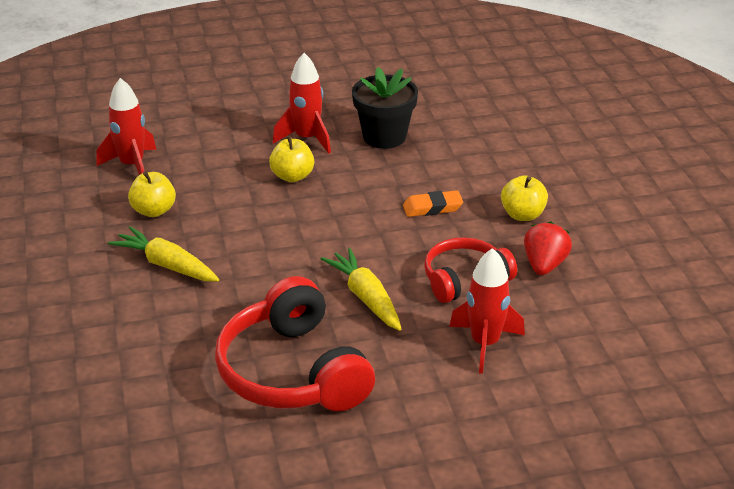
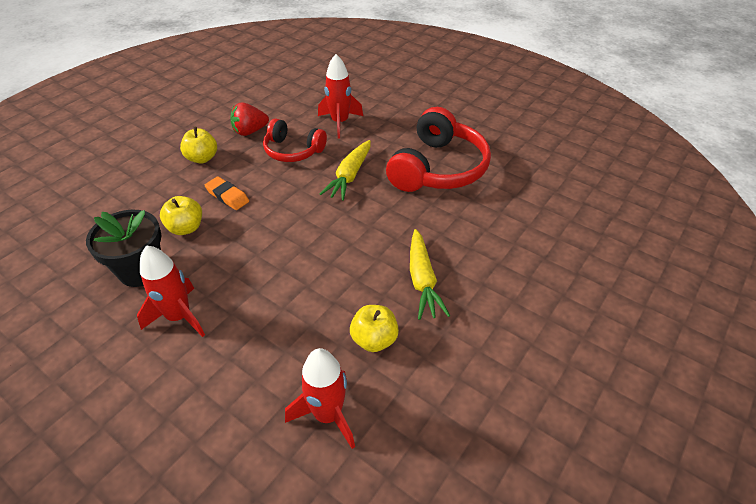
camera: 130 degrees left, 10 degrees up
(292, 176) = (248, 288): yellow apple -> yellow apple (186, 228)

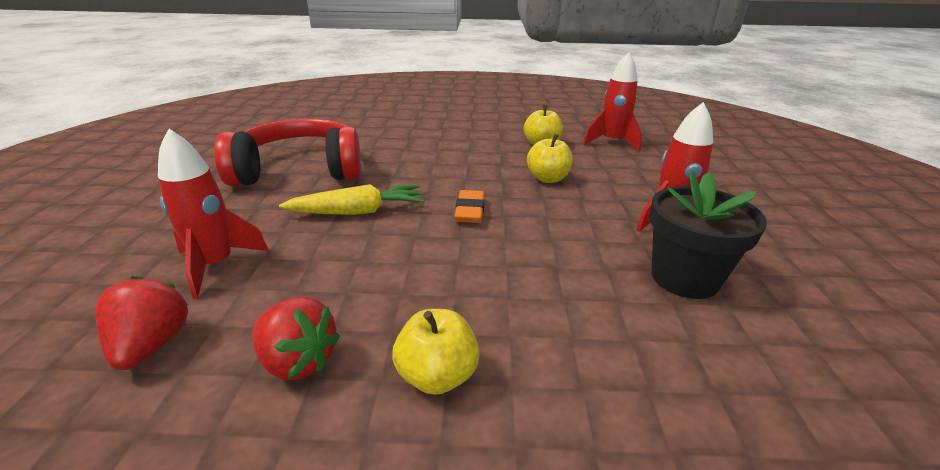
camera: 125 degrees left, 15 degrees down
(186, 228) = (588, 285): yellow apple -> yellow apple (547, 178)
(227, 196) = (494, 284): orange eraser -> orange eraser (470, 211)
(293, 150) = (331, 277): red headphones -> none
(297, 105) = (152, 345): none -> red strawberry
(422, 280) = (466, 143): yellow carrot -> none

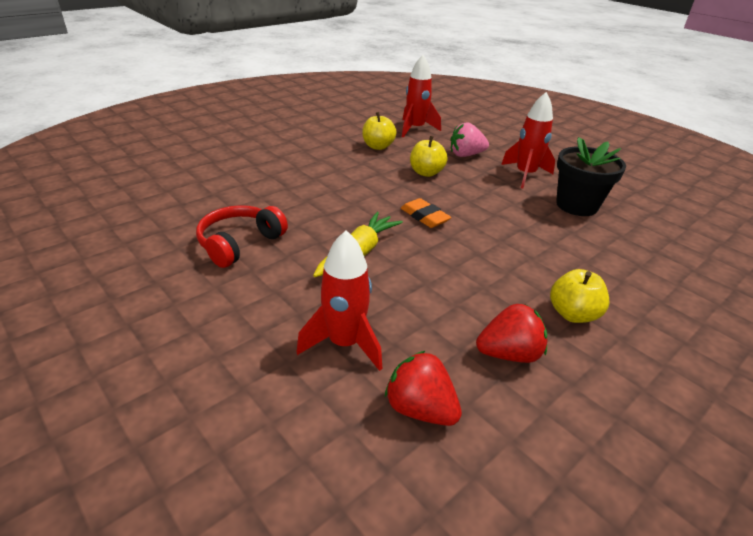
camera: 45 degrees left, 5 degrees up
(300, 170) = (240, 243): red headphones -> red headphones, size x0.61
(626, 179) = (466, 155): none -> pink strawberry

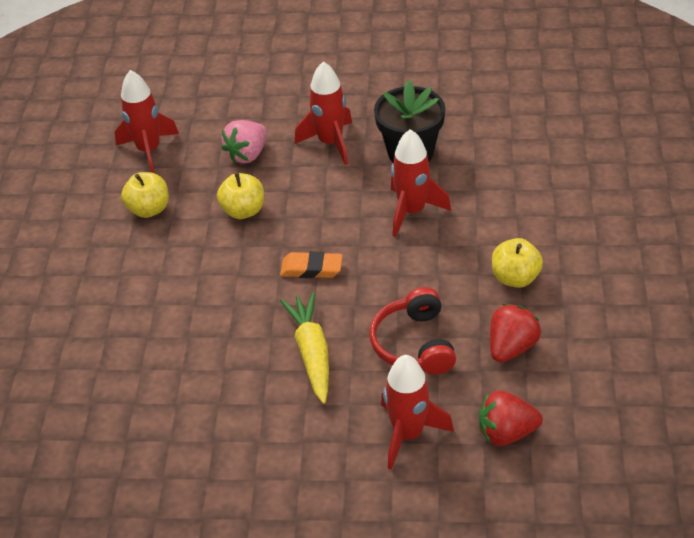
camera: 40 degrees left, 10 degrees up
(240, 243) = (207, 428): red headphones -> red headphones (414, 344)
(536, 231) = (412, 211): none -> red rocket

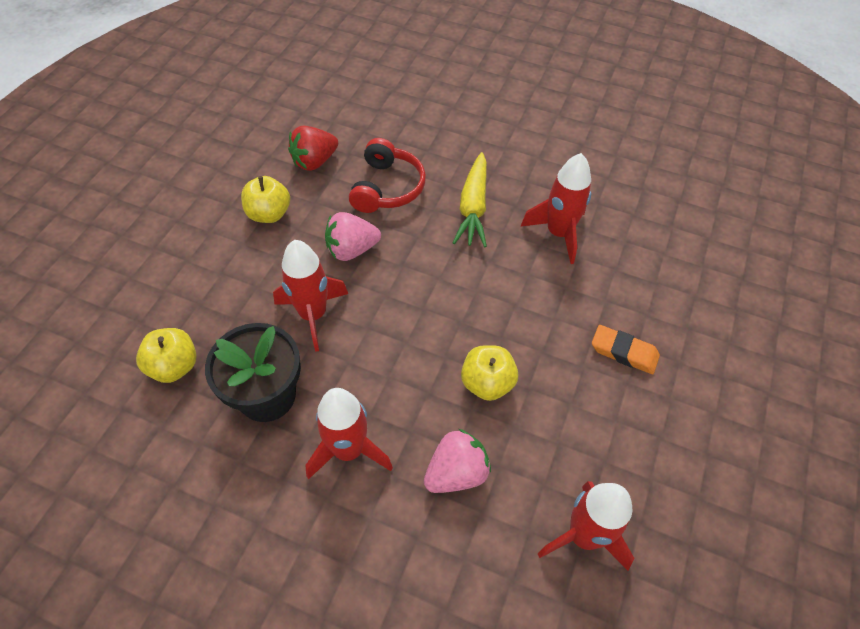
camera: 165 degrees left, 10 degrees up
(149, 209) = (596, 427): yellow apple -> yellow apple (174, 366)
(311, 269) = (442, 285): orange eraser -> orange eraser (624, 352)
(408, 434) = (427, 129): red rocket -> red rocket (558, 233)
(412, 271) = (352, 250): none -> pink strawberry
(506, 432) = (359, 110): red strawberry -> none

